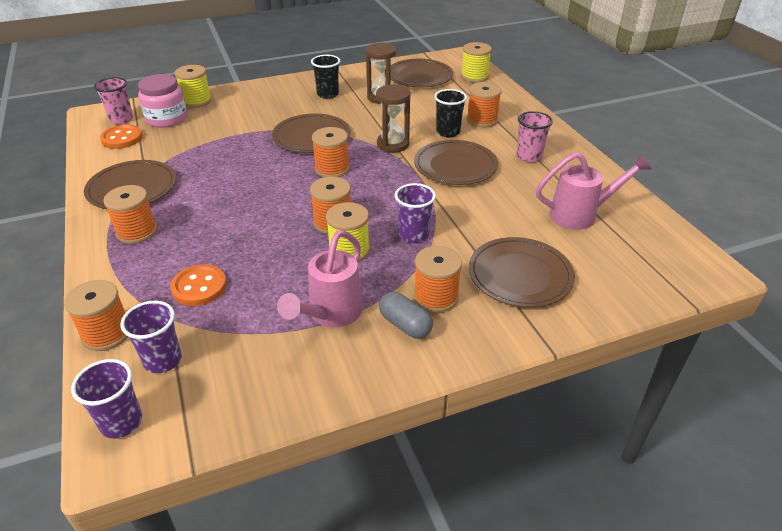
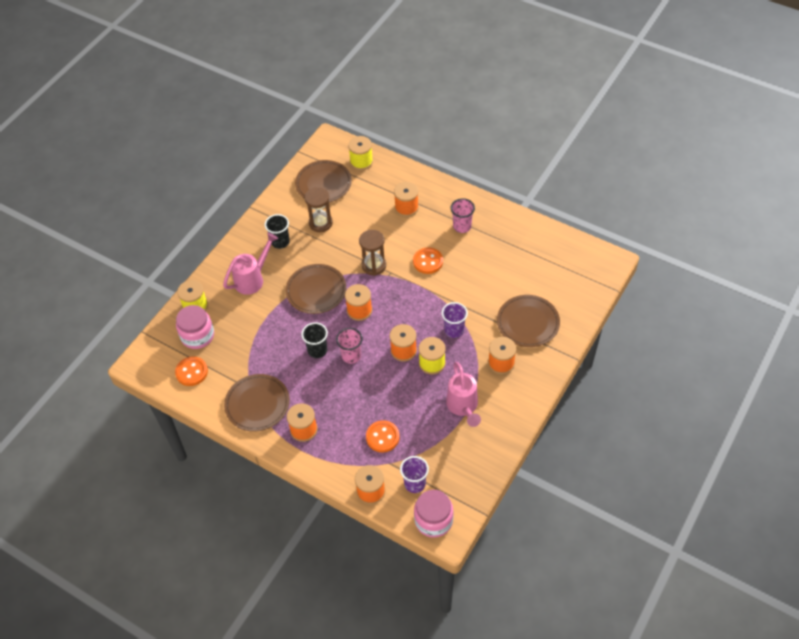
camera: 35 degrees left, 15 degrees up
(121, 119) = (165, 356): pink cup -> pink cup (351, 356)
(121, 422) = (433, 520): purple cup -> pink jar
(405, 325) = (502, 388): grey capsule -> none
(448, 132) = (396, 233): black cup -> black cup (317, 350)
(455, 166) = (428, 261): brown plate -> orange button
(581, 215) = (525, 259): pink watering can -> pink watering can (253, 279)

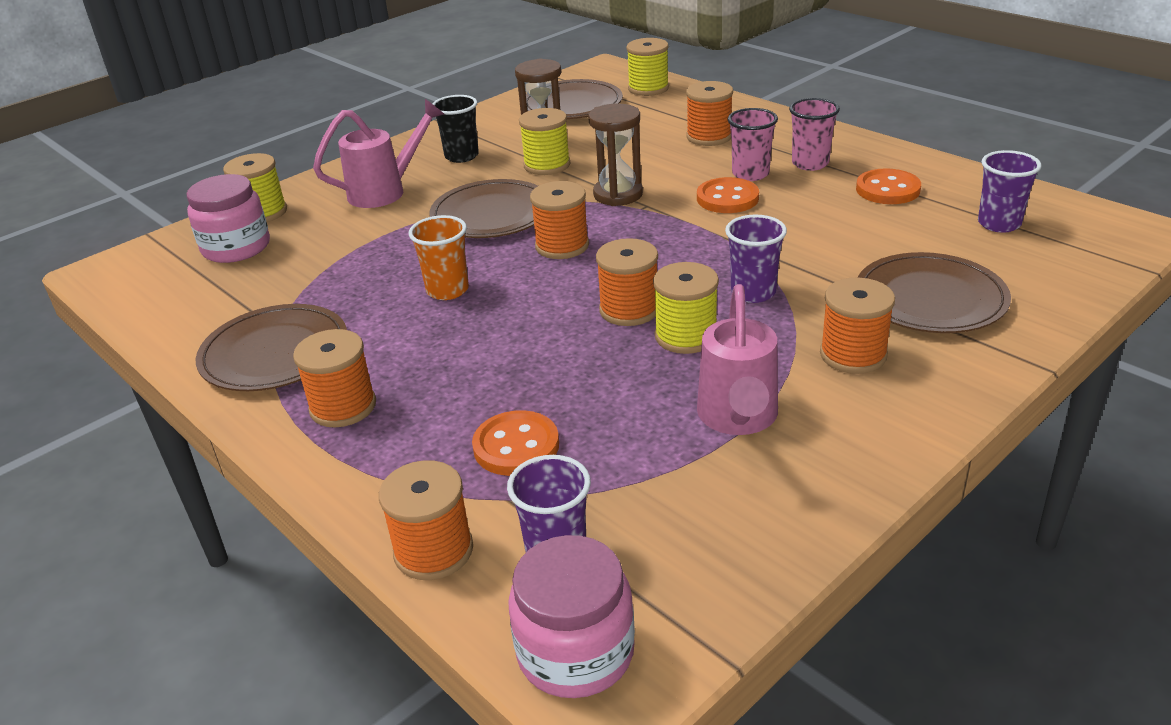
camera: 15 degrees right, 20 degrees down
(191, 372) = (186, 292): orange button -> orange button (887, 189)
(317, 350) = (447, 290): black cup -> orange cup
(329, 244) = (547, 165): none -> yellow spool
(351, 356) = (513, 305): pink cup -> pink cup (750, 174)
(553, 265) = (999, 224): none -> purple cup

